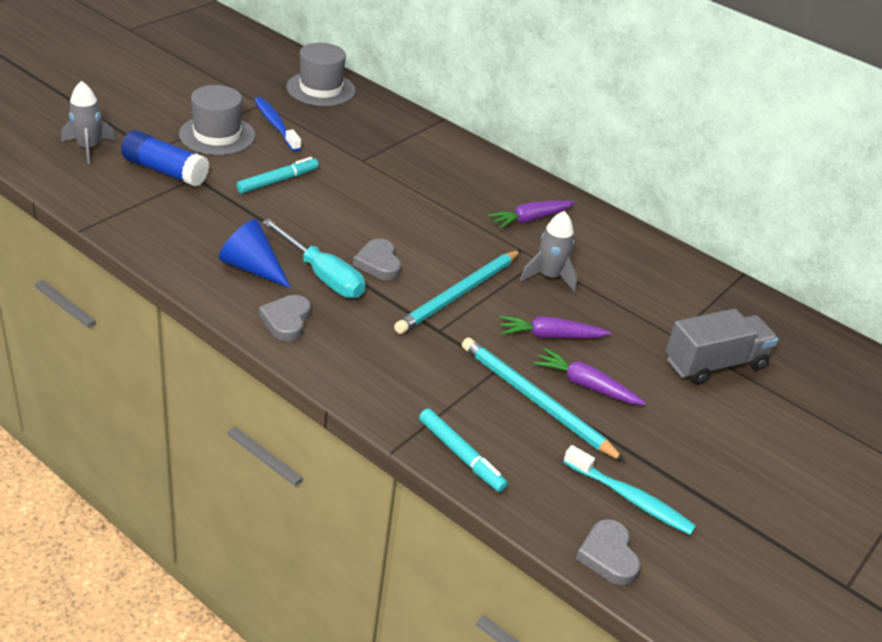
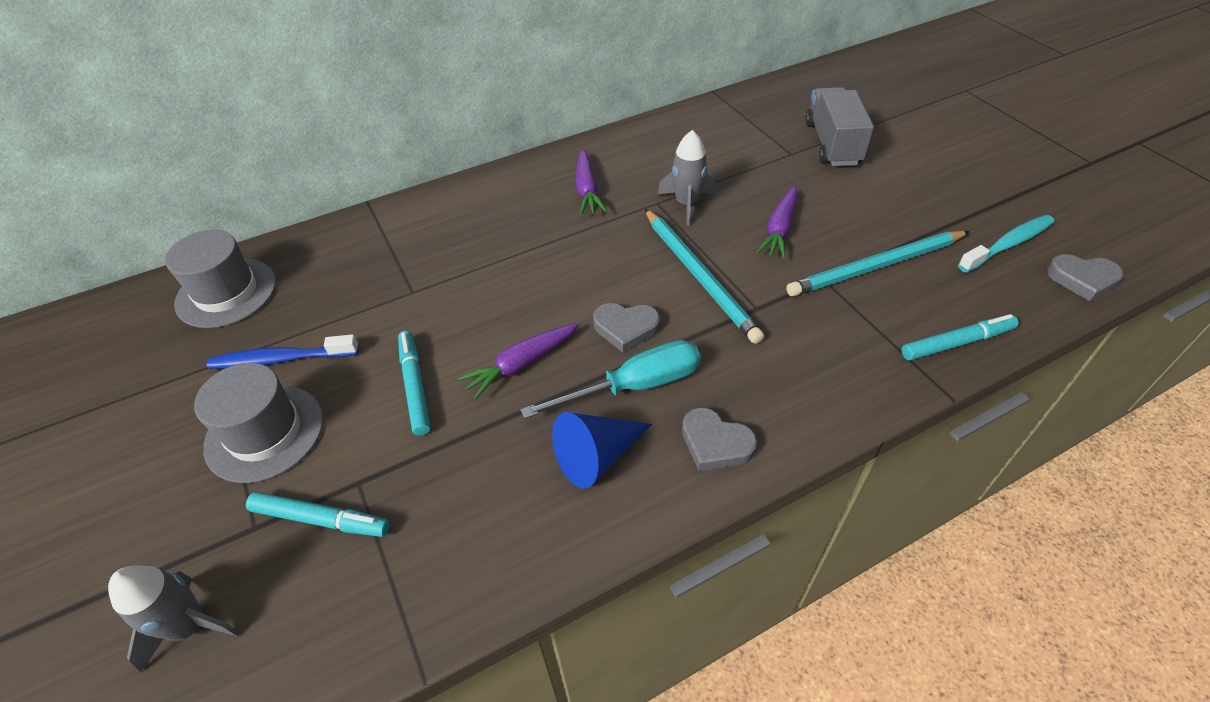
camera: 60 degrees left, 10 degrees up
(165, 171) = (321, 519): blue glue stick -> turquoise marker
(586, 385) = (855, 227): purple carrot -> purple carrot (522, 364)

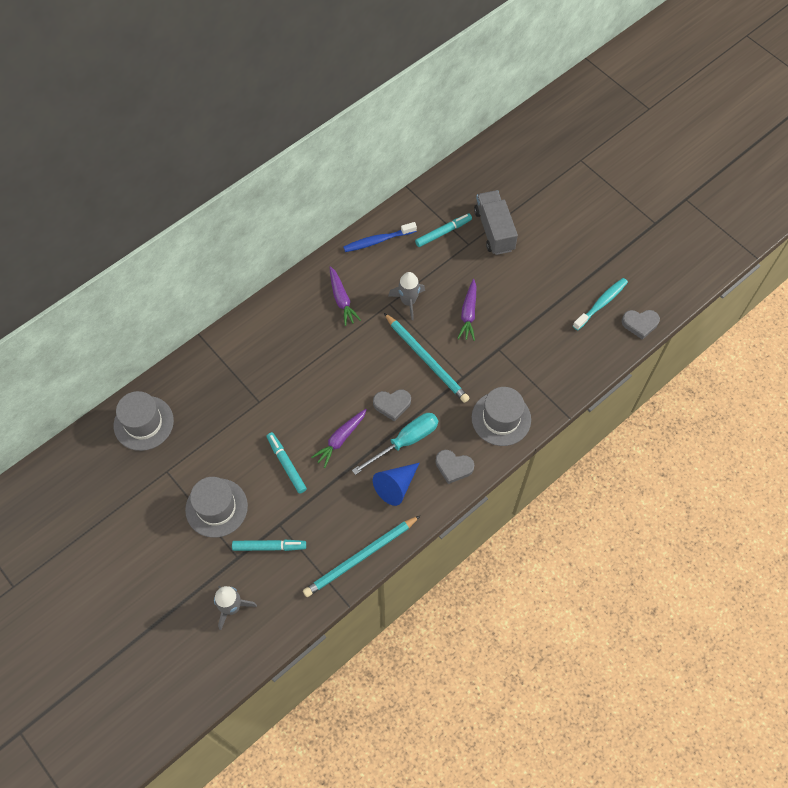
camera: 15 degrees left, 15 degrees up
(281, 359) = (202, 462): blue toothbrush -> blue toothbrush (377, 241)
(818, 379) = (501, 418): none -> grey hat
(876, 267) = (527, 334): turquoise pencil -> turquoise pencil (360, 557)
(956, 343) = (571, 381): turquoise marker -> turquoise marker (443, 232)

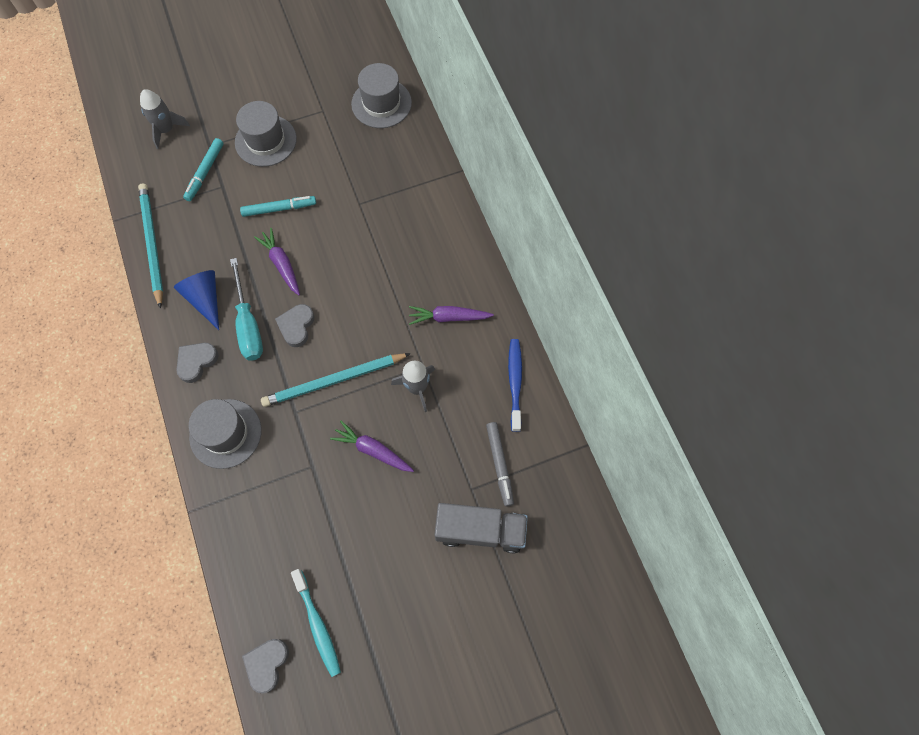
camera: 110 degrees right, 5 degrees up
(443, 232) = (499, 464): turquoise marker -> grey marker

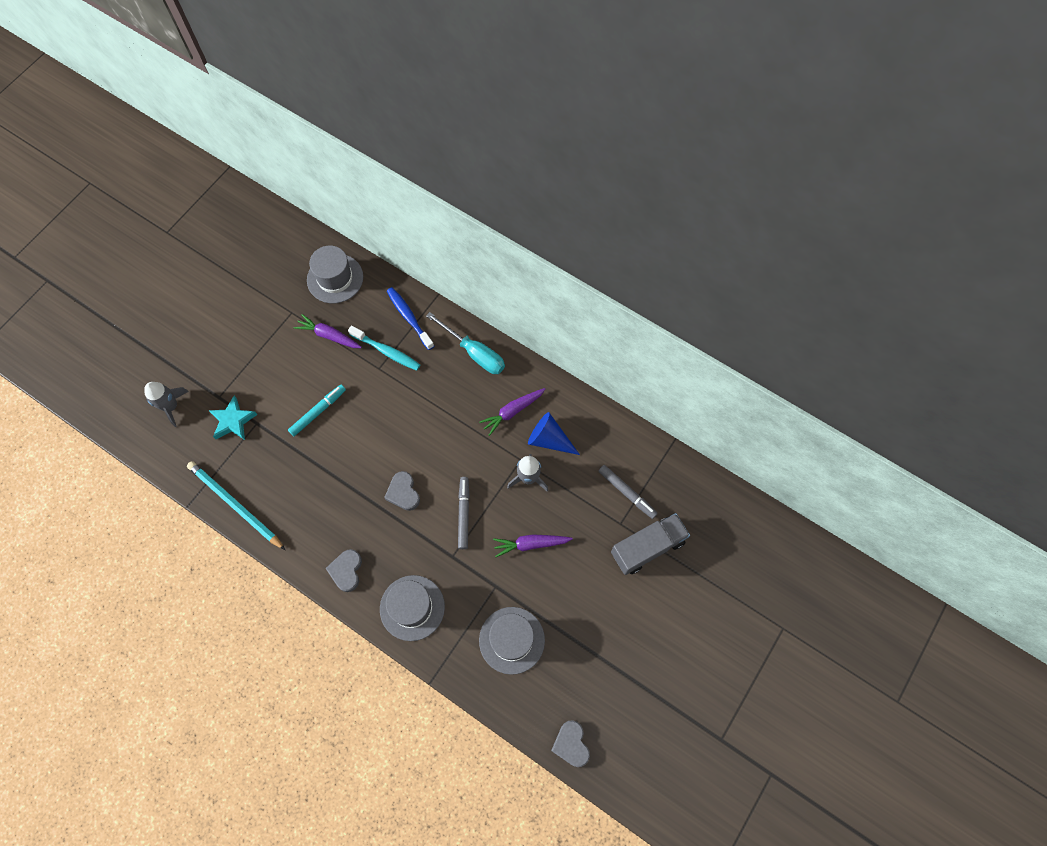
camera: 35 degrees left, 0 degrees up
(205, 172) = (233, 421): turquoise marker -> turquoise star
(205, 299) = (314, 519): blue cone -> blue cone (549, 439)
(248, 325) = (365, 516): turquoise screwdriver -> turquoise screwdriver (474, 353)
(265, 141) = (263, 364): grey hat -> grey hat (512, 640)
(281, 264) = (354, 453): purple carrot -> purple carrot (329, 336)
(317, 625) = (586, 692): turquoise toothbrush -> turquoise toothbrush (387, 351)
(334, 381) = (463, 514): turquoise pencil -> grey marker
(515, 382) = (594, 428): blue toothbrush -> blue toothbrush (409, 317)

